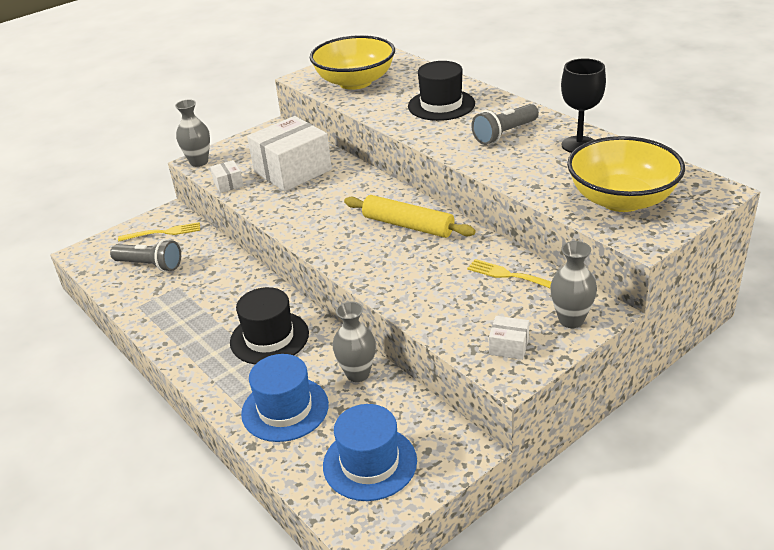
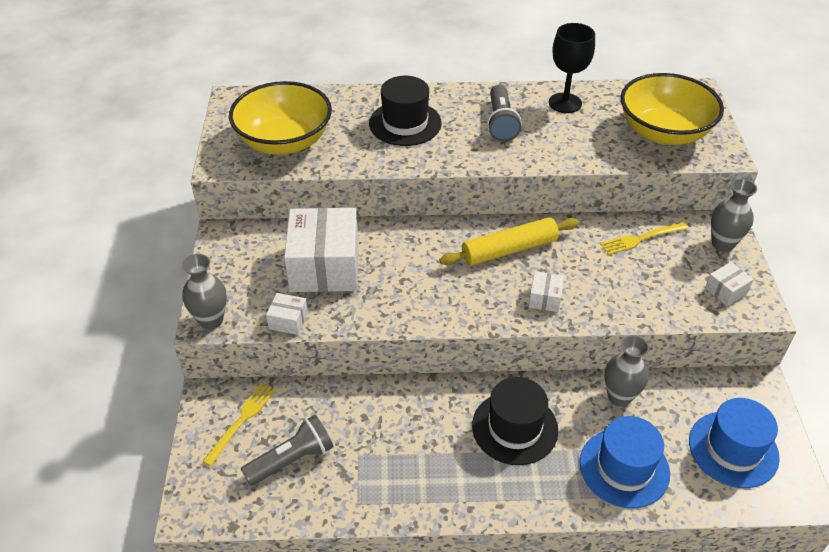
camera: 55 degrees left, 10 degrees up
(375, 264) = (545, 298): none -> white box

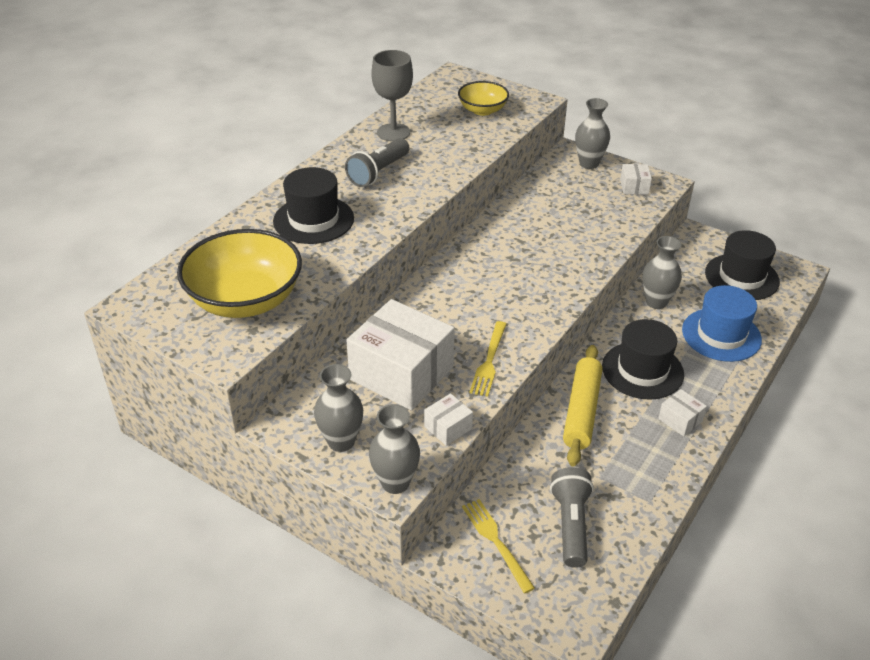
camera: 55 degrees left, 5 degrees down
(230, 272) = (341, 441): none -> grey vase
(501, 123) = (378, 172): grey flashlight -> grey flashlight turned 90 degrees clockwise
(509, 249) = (492, 260): yellow rolling pin -> yellow rolling pin (581, 411)
(545, 298) = (563, 269): white box -> white box (680, 420)
(565, 103) = (393, 132): black goblet -> grey goblet
(640, 239) = (547, 194): yellow fork -> yellow fork (489, 362)
(663, 132) = (482, 110): yellow bowl -> yellow bowl, size x0.55
(733, 449) = (741, 277): blue hat -> black hat

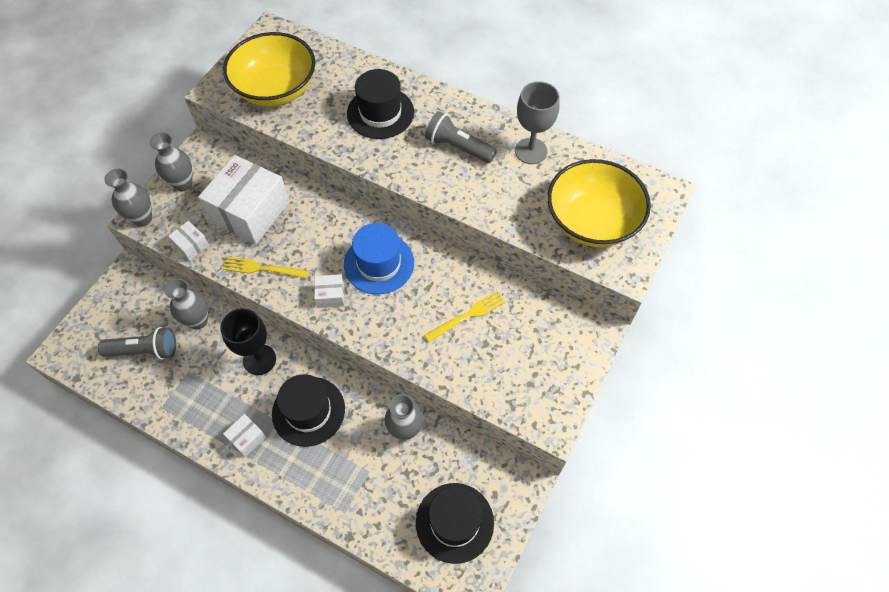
camera: 85 degrees right, 20 degrees up
(482, 110) = (592, 221): yellow bowl -> yellow bowl, size x1.81
(495, 541) = (136, 302): yellow fork -> yellow fork (468, 315)
(581, 411) = (259, 359): yellow rolling pin -> black goblet
(589, 163) = (577, 349): grey vase -> grey vase (198, 321)
(634, 187) = (539, 393): white box -> white box (330, 295)
(721, 335) = (360, 488): blue hat -> blue hat (379, 263)

